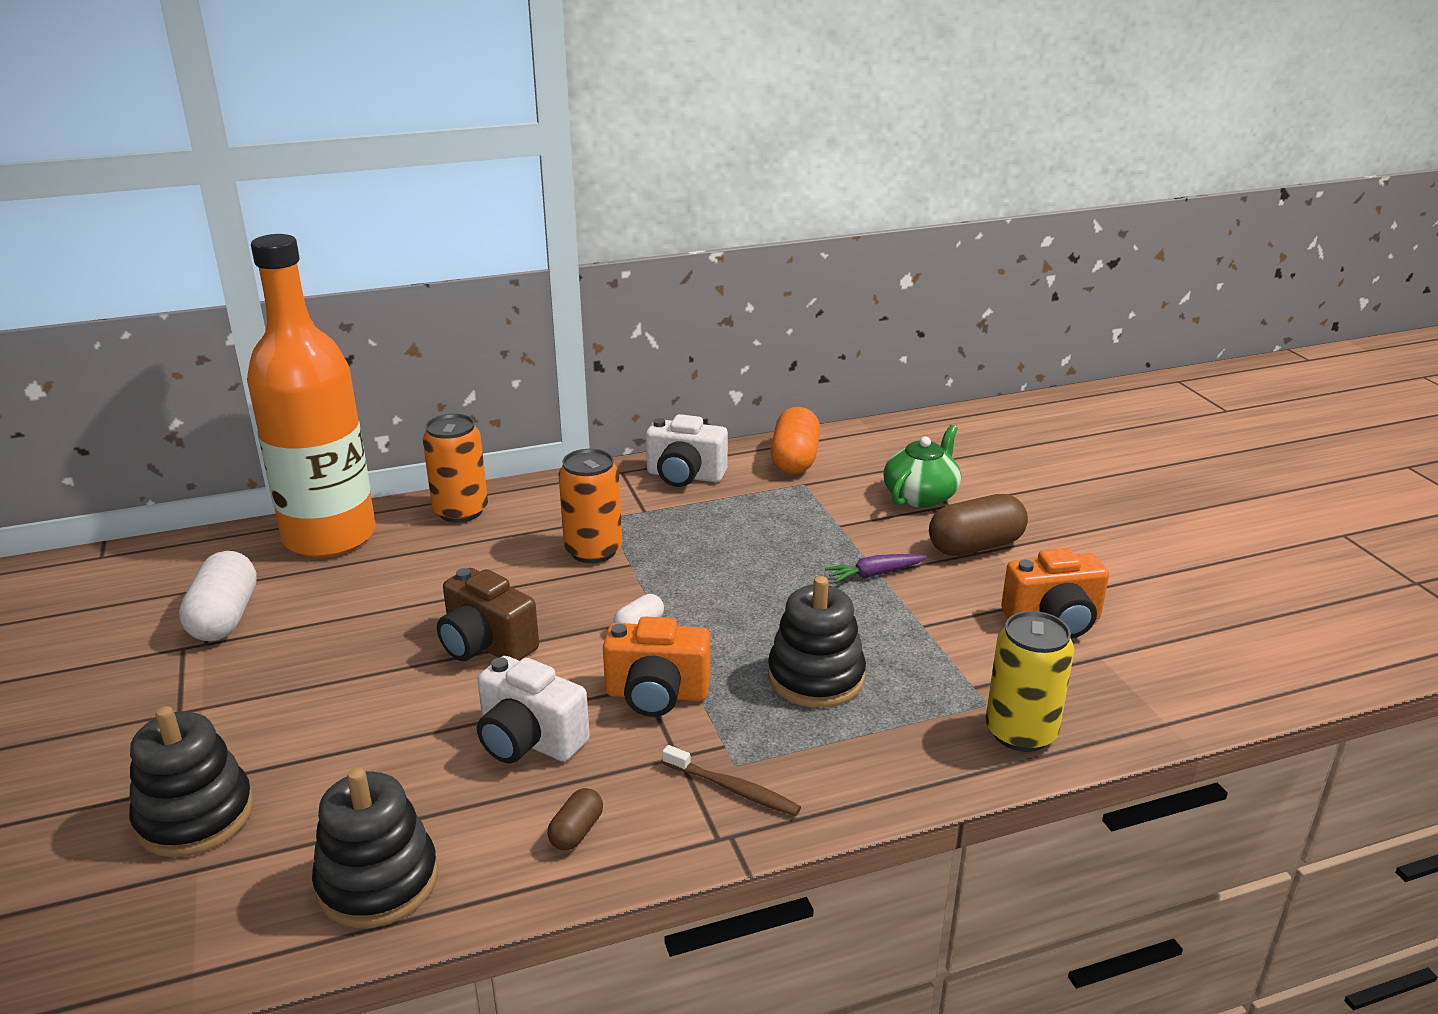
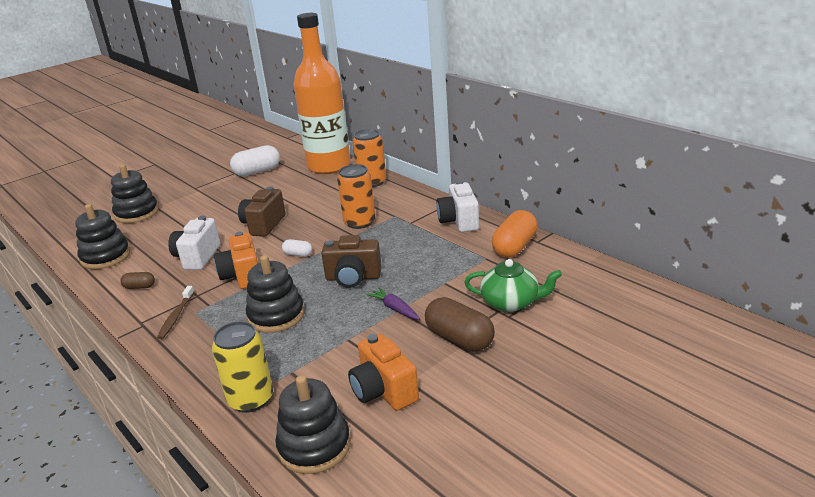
camera: 70 degrees right, 0 degrees up
(763, 590) = (353, 278): none -> brown camera
(794, 459) = (514, 247): orange capsule -> orange capsule turned 45 degrees counterclockwise
(1141, 693) = (314, 446): none -> black stacking toy

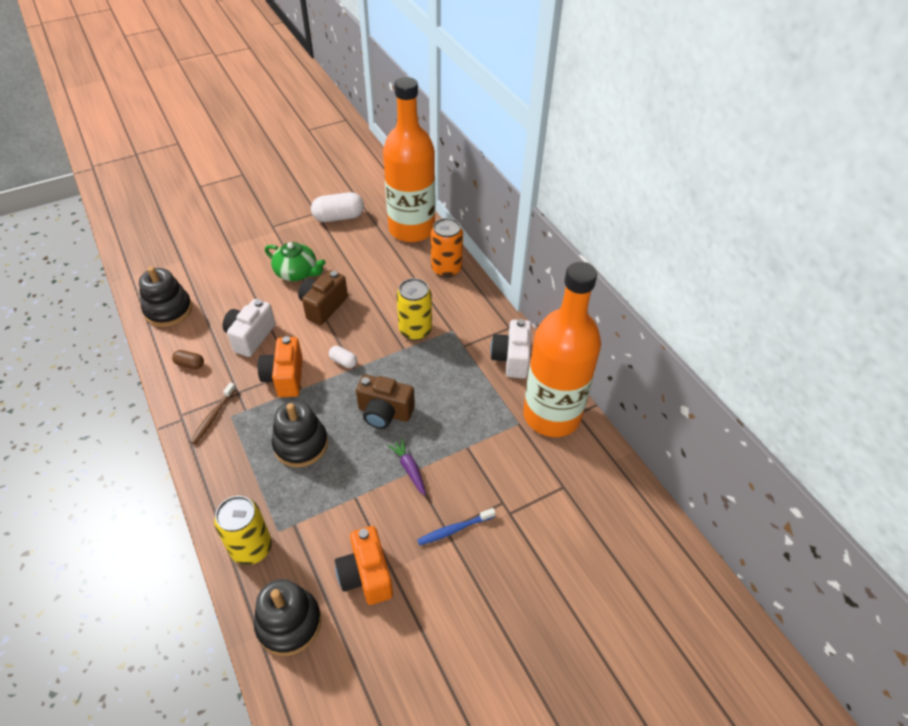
camera: 10 degrees right, 20 degrees up
(137, 213) = (209, 251): black stacking toy -> none
(359, 222) = (415, 330): orange can -> yellow can
(459, 339) = (454, 529): brown capsule -> blue toothbrush
(511, 302) = (519, 495): green teapot -> green teapot (297, 273)
(514, 247) = (552, 415): orange capsule -> orange bottle

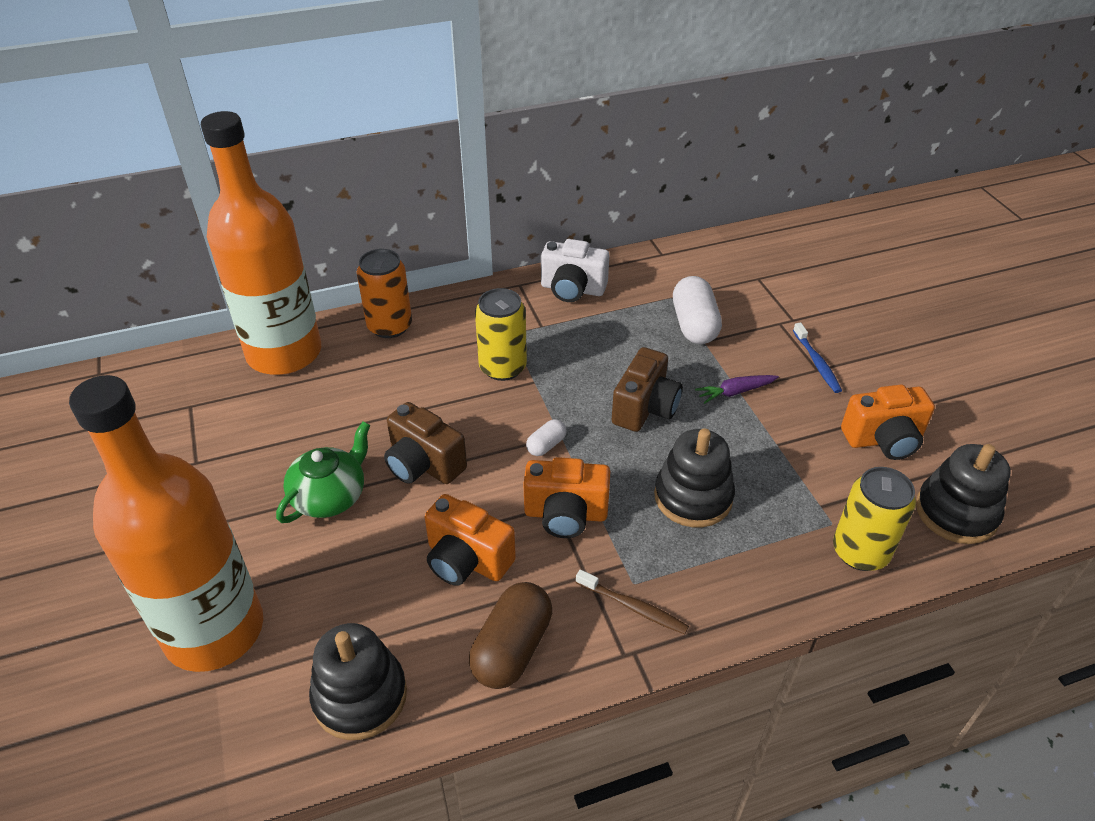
camera: 80 degrees left, 5 degrees down
(190, 364) = (512, 648): brown capsule -> brown capsule, size x1.97
(250, 337) = (467, 560): white camera -> orange camera
(339, 217) = (208, 437): white capsule -> white capsule (694, 325)
(552, 415) = (662, 272): orange bottle -> orange bottle (214, 630)

